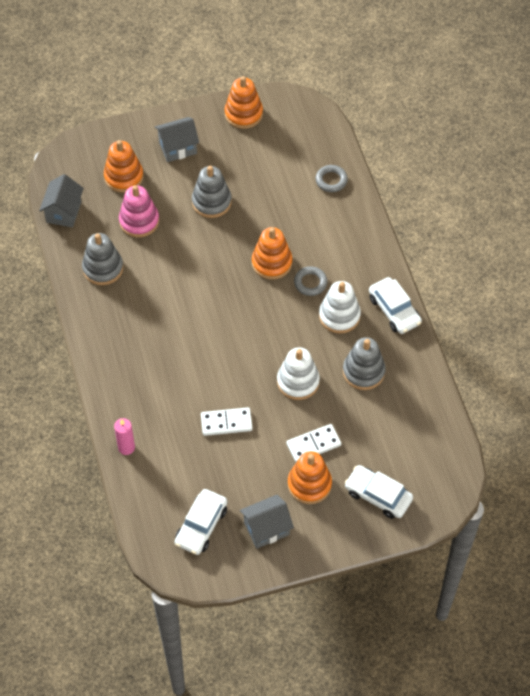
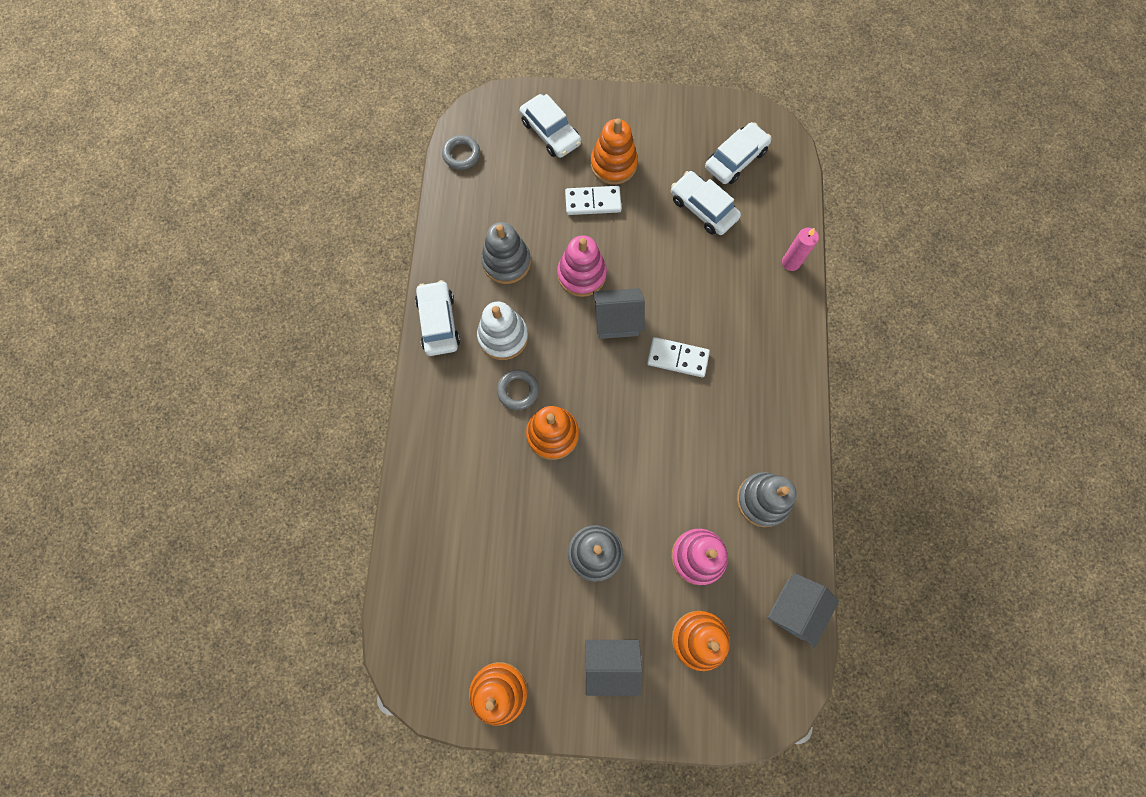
camera: 160 degrees left, 15 degrees up
(216, 470) = (703, 208): none -> white car
(226, 422) = (675, 254): white domino -> white domino (677, 358)
(266, 528) = (672, 136): grey house -> grey house (617, 321)
(298, 381) = (581, 274): white stacking toy -> pink stacking toy
(331, 180) = (429, 531): grey ring -> grey ring (461, 154)

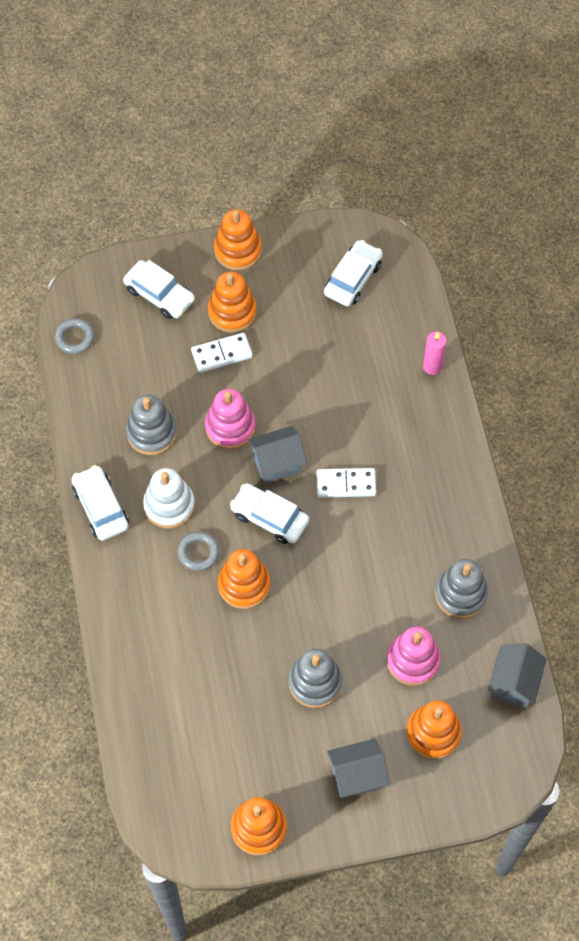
camera: 15 degrees left, 10 degrees down
(634, 108) = (238, 250): none -> orange stacking toy
(703, 208) = (333, 334): white car -> white car (269, 517)

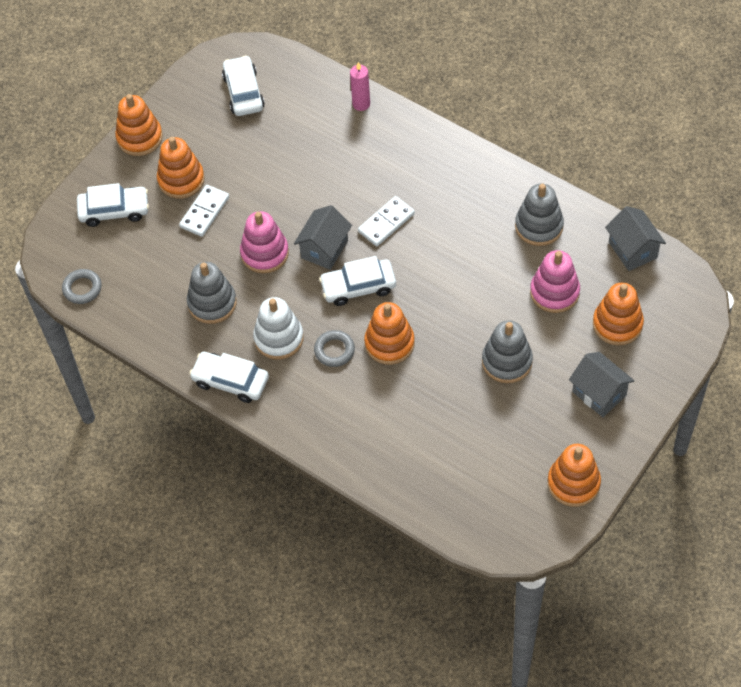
camera: 40 degrees left, 5 degrees down
(356, 776) = (599, 393): grey house -> grey house turned 75 degrees counterclockwise

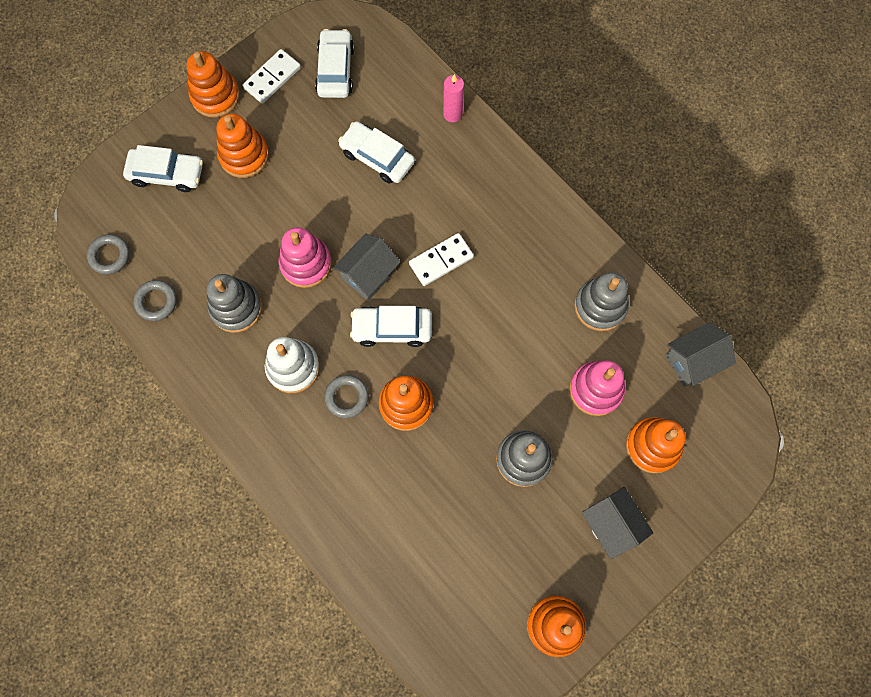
camera: 10 degrees right, 15 degrees up
(137, 315) = (156, 301): none -> grey ring
(204, 212) = (257, 199): white domino -> white domino (272, 78)
(230, 381) = (230, 404): white car -> white car (377, 157)
(632, 250) = (692, 361): grey house -> grey house turned 75 degrees clockwise

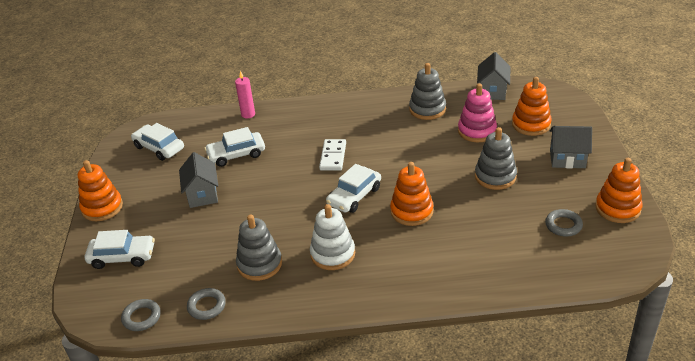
camera: 50 degrees left, 35 degrees down
(167, 174) = (122, 257): white car -> white car turned 45 degrees clockwise
(244, 155) = (159, 212): orange stacking toy -> none
(272, 78) = (126, 176): white domino -> none
(306, 264) = (267, 216): pink stacking toy -> none
(347, 397) = (380, 237): grey ring -> grey ring (563, 225)
(369, 275) = (307, 191): grey house -> grey house (202, 195)

